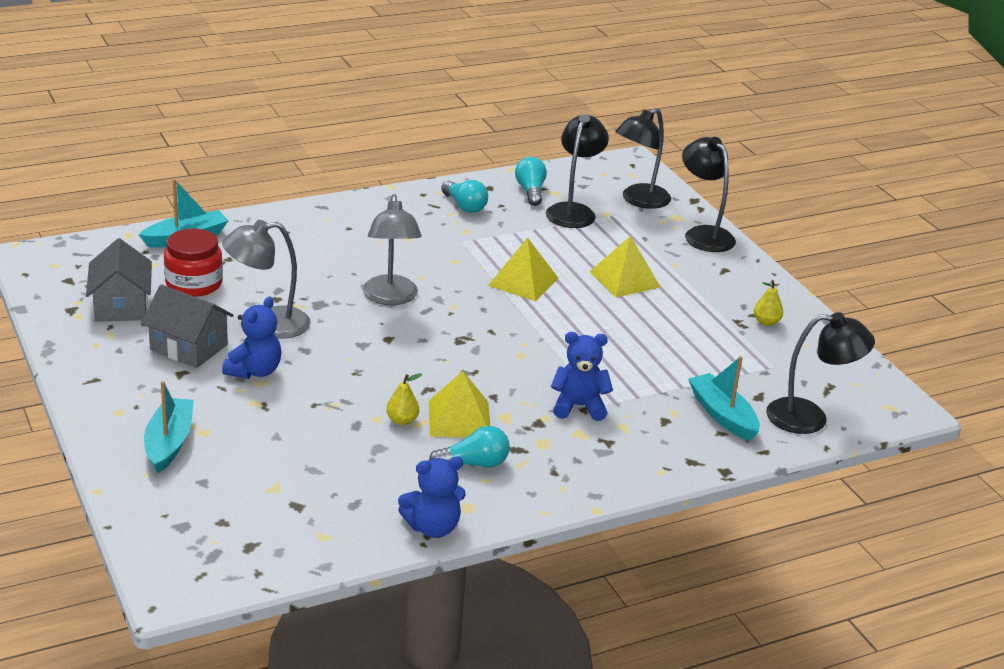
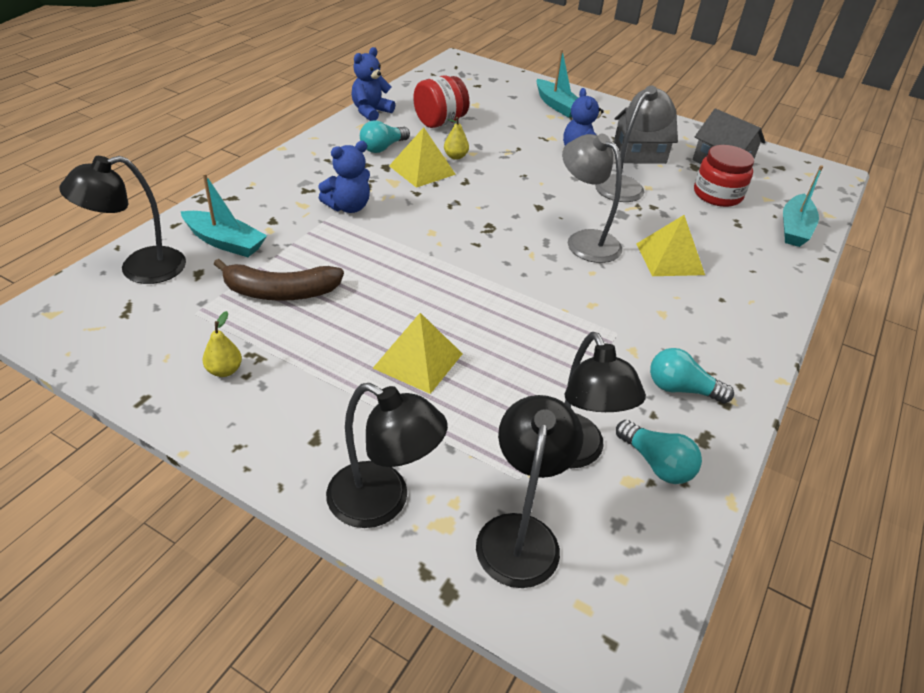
camera: 145 degrees right, 10 degrees up
(361, 475) = (440, 122): none -> red jar
(523, 281) = (508, 308): yellow pyramid -> yellow pyramid (669, 259)
(696, 356) = (280, 292): none -> brown banana

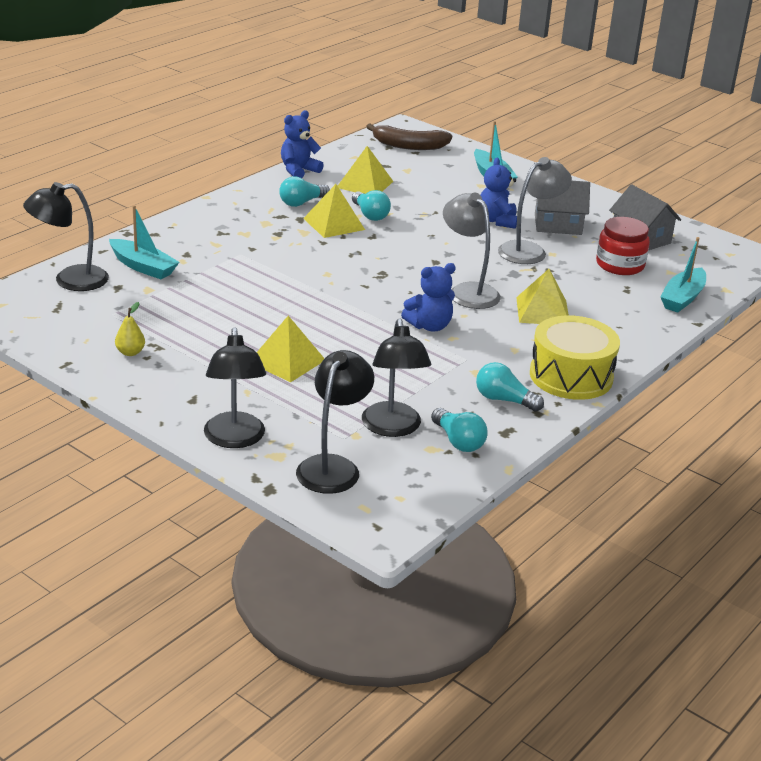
camera: 10 degrees right, 10 degrees down
(280, 292) = (184, 306): brown banana -> brown banana (409, 146)
(348, 207) = (256, 249): blue teddy bear -> blue teddy bear (429, 326)
(382, 502) = (235, 439): black lamp -> black lamp turned 45 degrees clockwise
(440, 122) = (364, 184): red jar -> yellow pyramid
(455, 156) = (370, 215): yellow pear -> turquoise light bulb
(736, 344) = (571, 376): none -> yellow drum

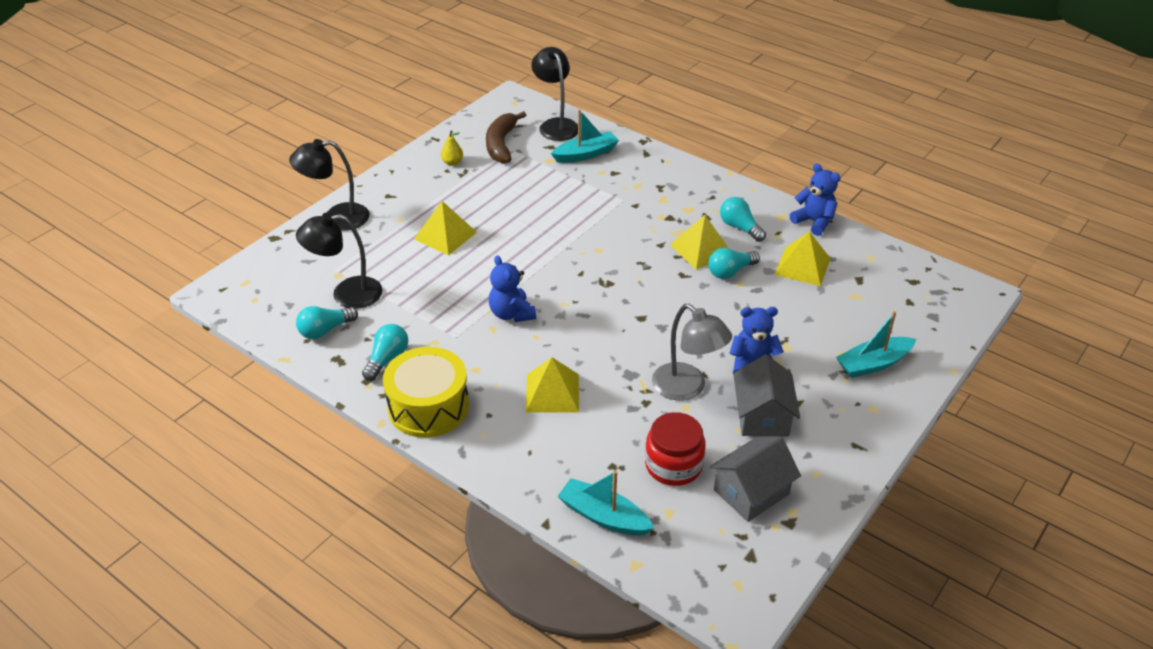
camera: 90 degrees right, 10 degrees up
(143, 267) = (586, 154): turquoise boat -> turquoise boat turned 150 degrees counterclockwise
(333, 466) = (297, 265): black lamp -> none
(409, 146) = (924, 296): brown banana -> brown banana (501, 144)
(468, 291) = (583, 339): grey lamp -> none

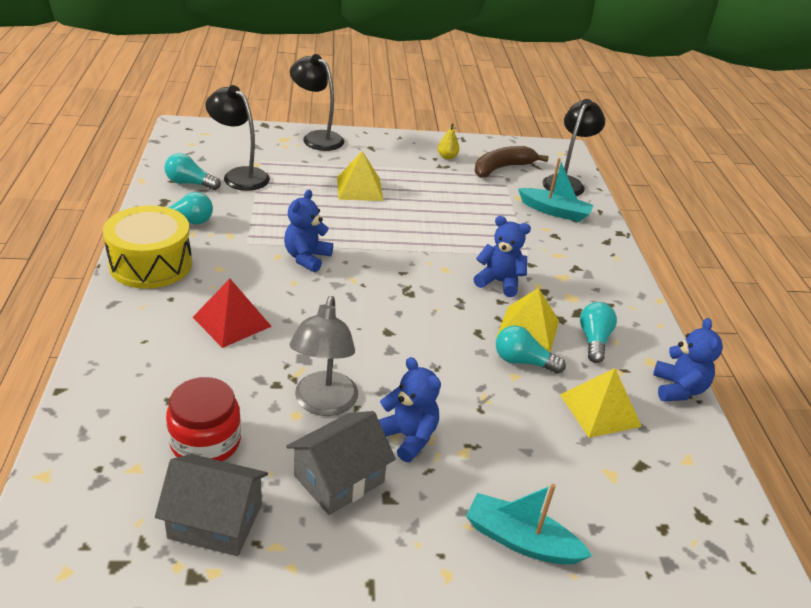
camera: 45 degrees right, 5 degrees down
(552, 393) = (232, 321): yellow pyramid -> red pyramid
(603, 516) = (95, 423): turquoise boat -> none
(639, 232) = (499, 282): none -> blue teddy bear

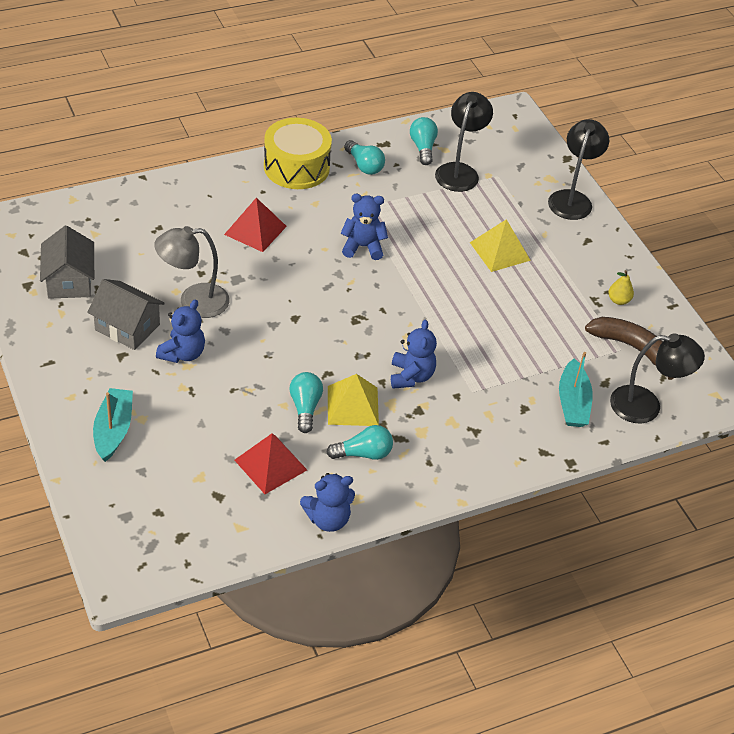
camera: 70 degrees right, 10 degrees up
(205, 442) = (130, 256): red jar -> none
(600, 410) = (270, 465): yellow pyramid -> red pyramid

